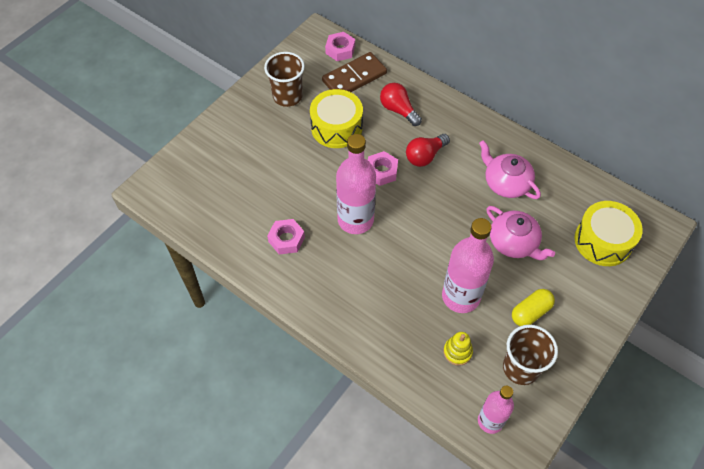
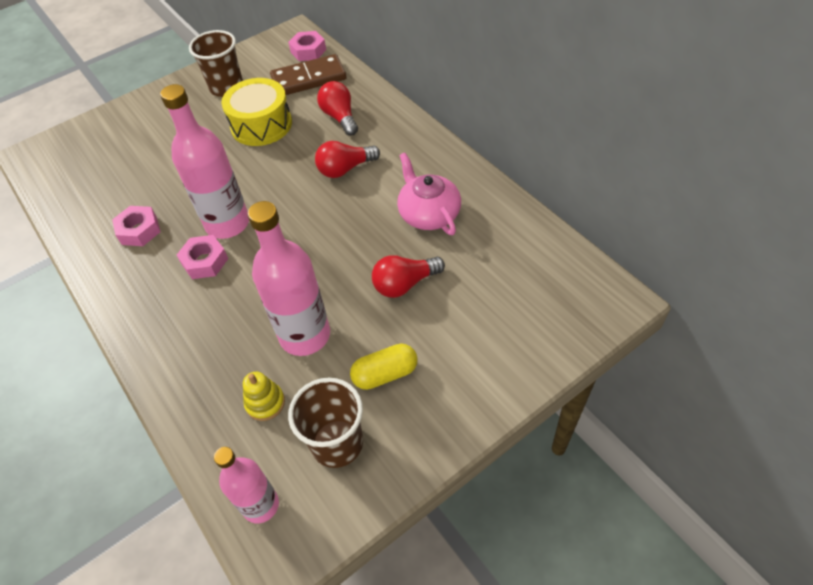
camera: 20 degrees right, 5 degrees down
(381, 171) = (286, 177): pink nut -> pink nut (205, 261)
(513, 242) = (404, 284): pink teapot -> red light bulb
(603, 241) = (524, 304): yellow drum -> none

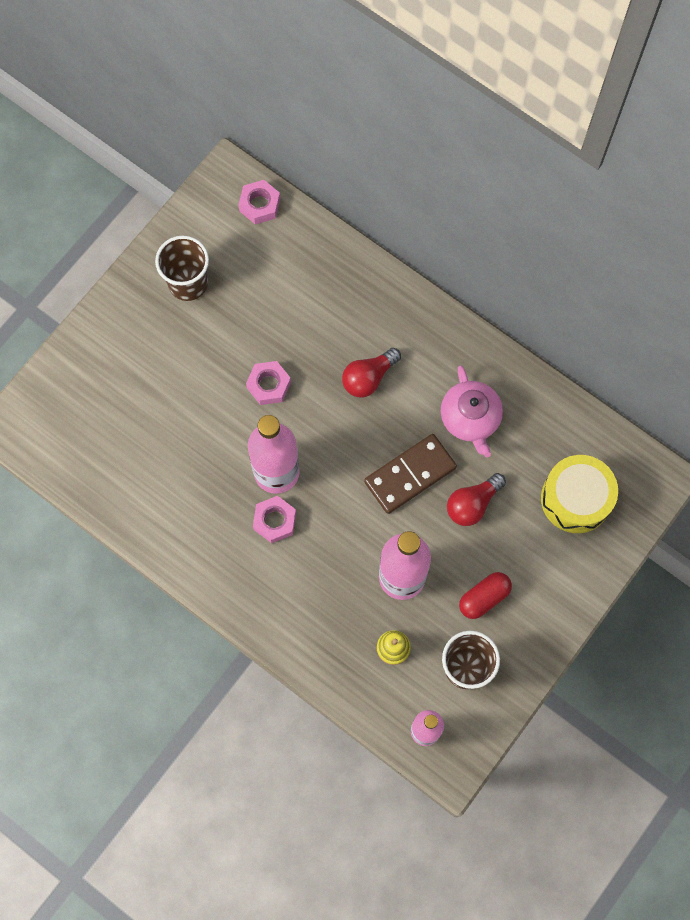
camera: 20 degrees left, 20 degrees up
(139, 230) = (190, 500): pink nut -> pink nut (268, 385)
(261, 125) = (254, 333): yellow drum -> yellow drum (576, 499)
(309, 78) = (278, 251): brown domino -> brown domino (410, 474)
(340, 117) = (336, 305): red light bulb -> none
(385, 374) = (484, 597): yellow capsule -> red capsule
(428, 214) = (470, 418): pink teapot -> pink teapot turned 150 degrees counterclockwise

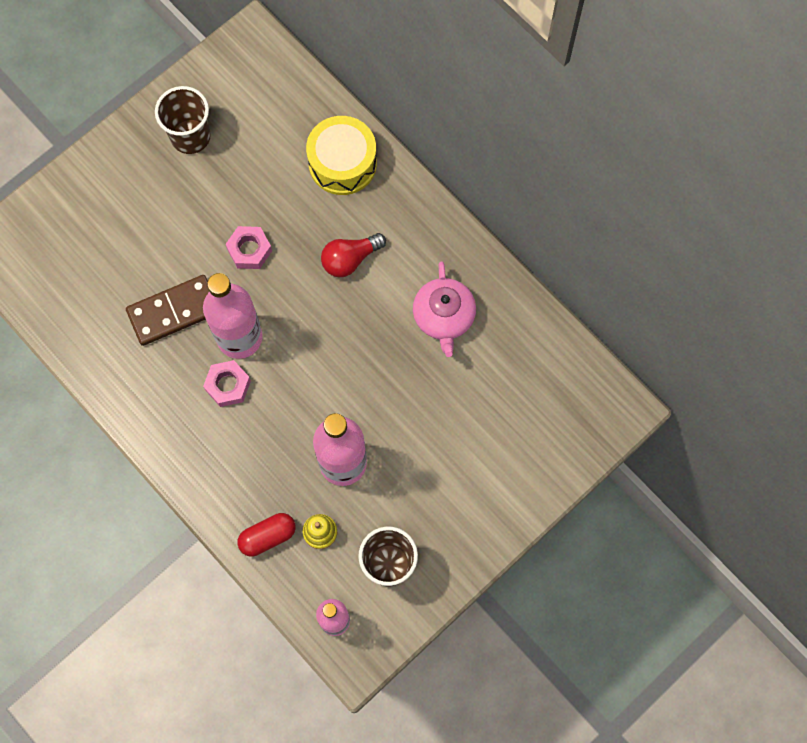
camera: 10 degrees right, 0 degrees up
(259, 205) = (277, 71): pink nut -> none
(410, 474) = (372, 362): brown domino -> brown domino (174, 311)
(472, 504) = (428, 402): red light bulb -> none
(484, 597) = (421, 498): red capsule -> red capsule (268, 536)
(576, 499) = (534, 415): yellow drum -> yellow drum (342, 163)

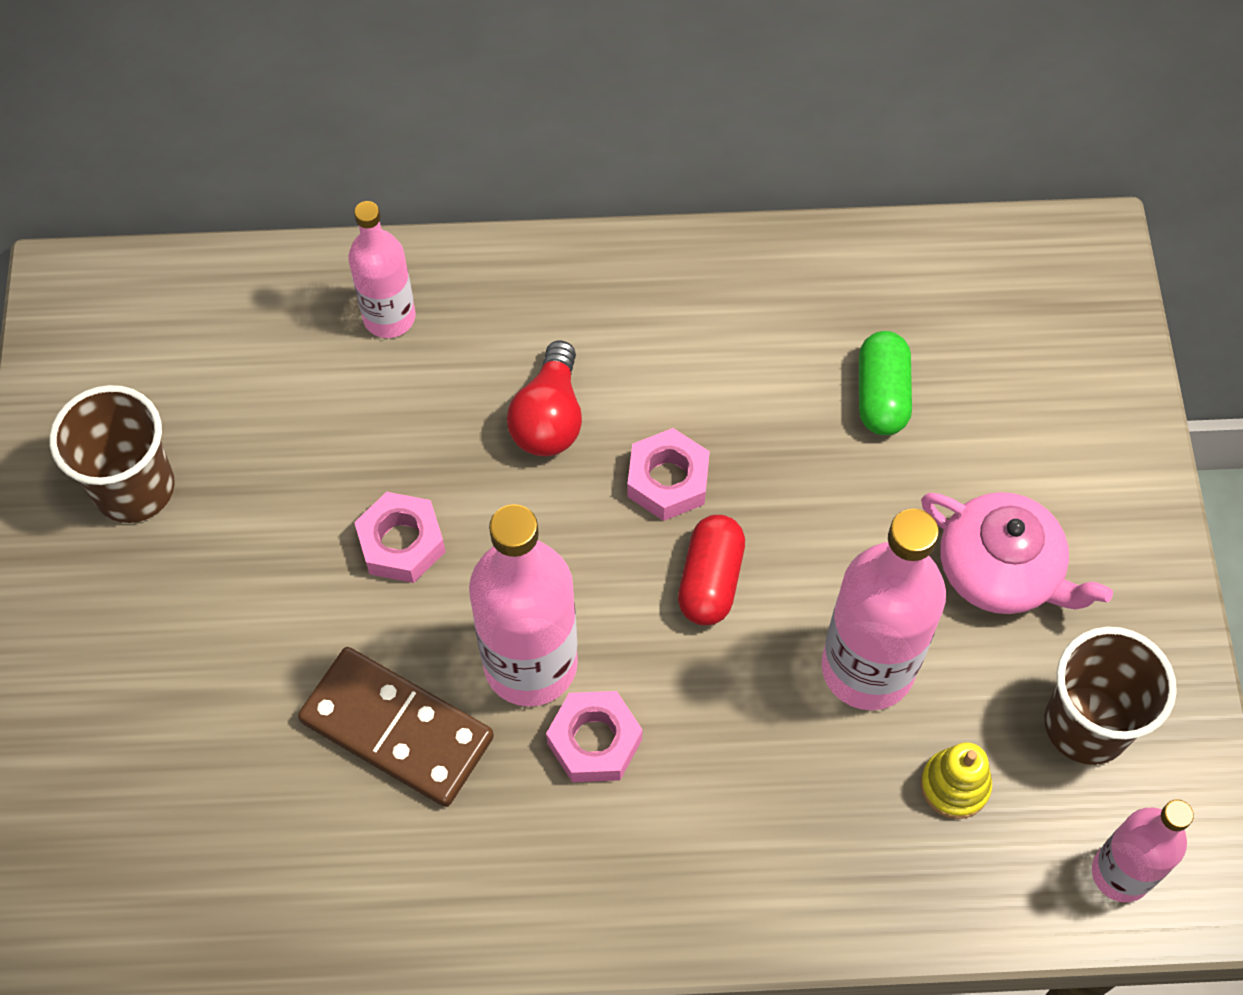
camera: 50 degrees left, 10 degrees down
(174, 311) = (396, 729): brown domino -> brown domino turned 75 degrees counterclockwise
(268, 536) = (900, 871): red capsule -> red capsule (710, 580)
(342, 163) = (389, 317): yellow drum -> pink bottle
(361, 326) = (667, 480): none -> pink nut
(444, 316) = (752, 362): pink teapot -> pink teapot (1000, 570)
(472, 378) = (881, 395): none -> green capsule

